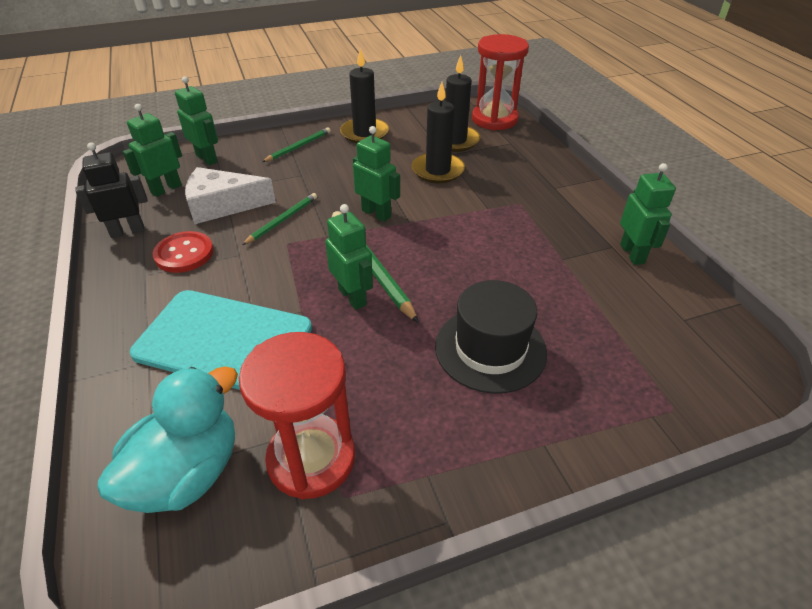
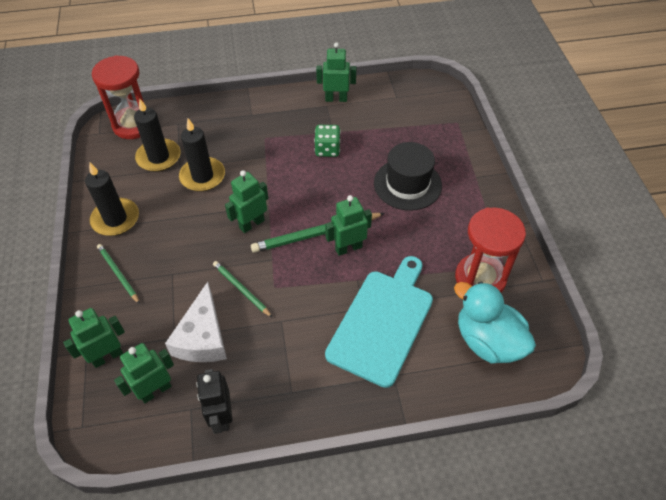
camera: 80 degrees left, 10 degrees up
(166, 189) = (155, 390): green robot -> green robot turned 90 degrees clockwise
(184, 254) = (270, 363): red button -> none
(524, 257) = (327, 149): none -> green dice

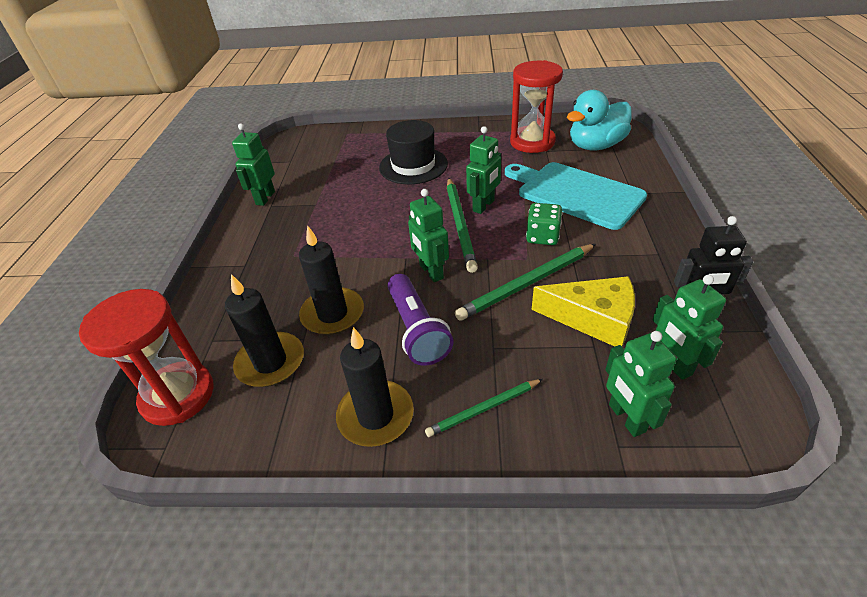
camera: 75 degrees left, 10 degrees down
(188, 226) = (417, 330): none -> purple flashlight
(203, 337) = (593, 319): white cheese -> yellow cheese
(241, 289) = (527, 284): green pencil -> green pencil, size x1.65
(327, 149) = (341, 209): green dice -> green dice (542, 237)
(348, 248) = (484, 206): green robot -> green robot turned 135 degrees counterclockwise

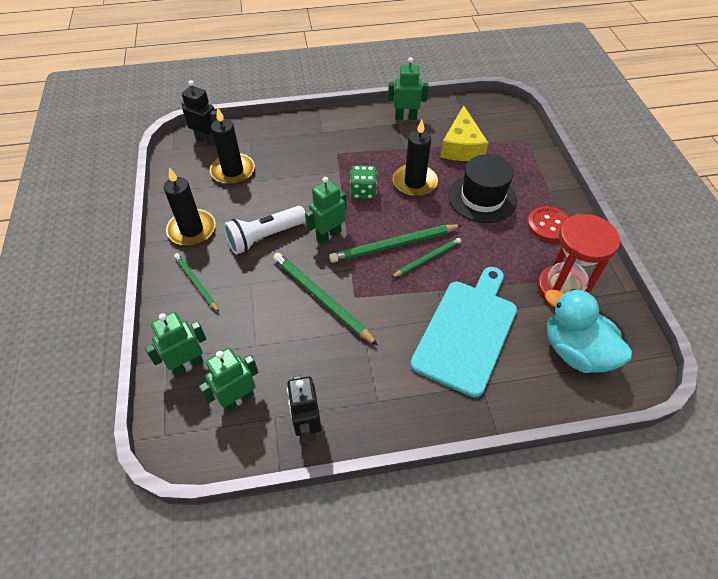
camera: 75 degrees right, 10 degrees up
(178, 395) = (207, 140): red hourglass -> black robot
(333, 314) = (277, 189): black candle -> black candle (414, 182)
(417, 330) = (265, 237): purple flashlight -> white flashlight
(460, 138) = (548, 225): none -> red button
(484, 206) = (427, 259): green robot -> green pencil
(542, 237) = (387, 306): green dice -> green dice (363, 191)
(593, 319) = (284, 345): yellow cheese -> yellow cheese (461, 146)

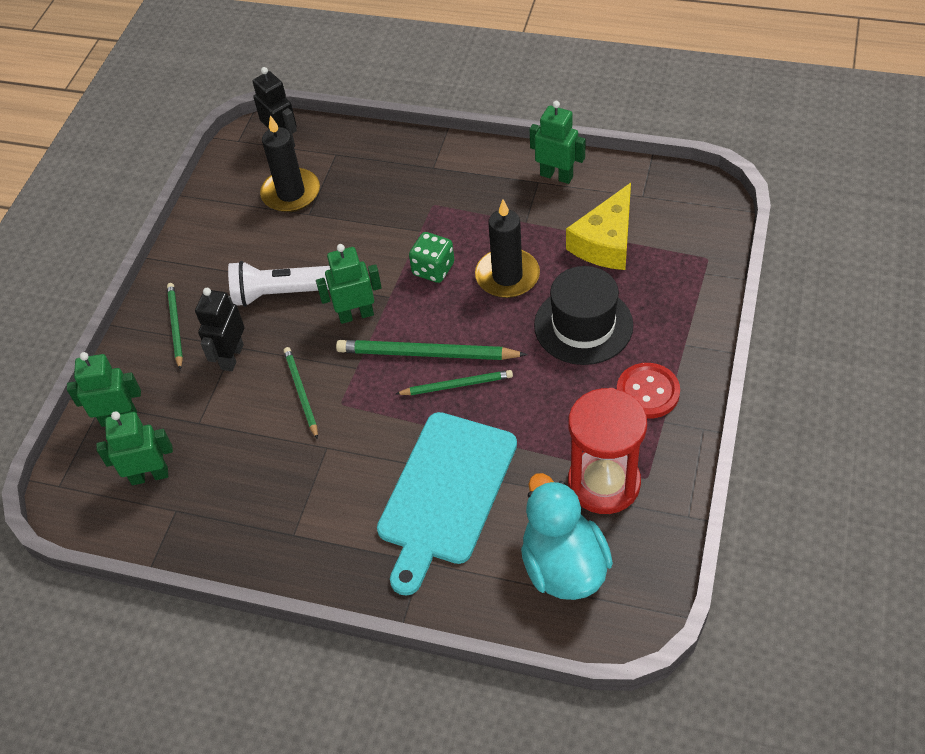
camera: 30 degrees right, 0 degrees up
(192, 230) = (204, 258): black candle -> none
(307, 426) = (203, 532): black robot -> black robot (232, 357)
(321, 299) = (301, 392): green pencil -> green pencil, size x0.61
(467, 332) = (445, 493): turquoise cutting board -> turquoise cutting board turned 150 degrees clockwise

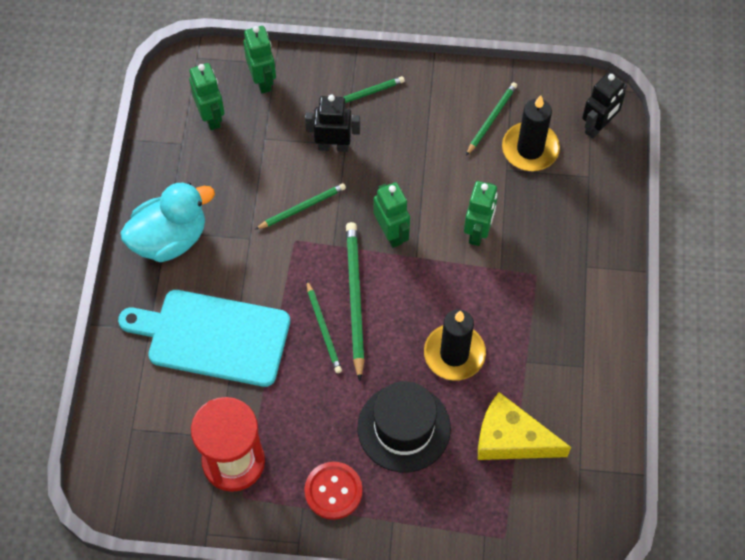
camera: 75 degrees right, 10 degrees up
(245, 219) = (491, 119): none -> green pencil
(280, 293) = (407, 167): white flashlight -> none
(433, 269) = (454, 288): green dice -> none
(556, 176) = (594, 383): green robot -> green robot (478, 232)
(563, 566) = (152, 437): turquoise duck -> turquoise duck (170, 239)

